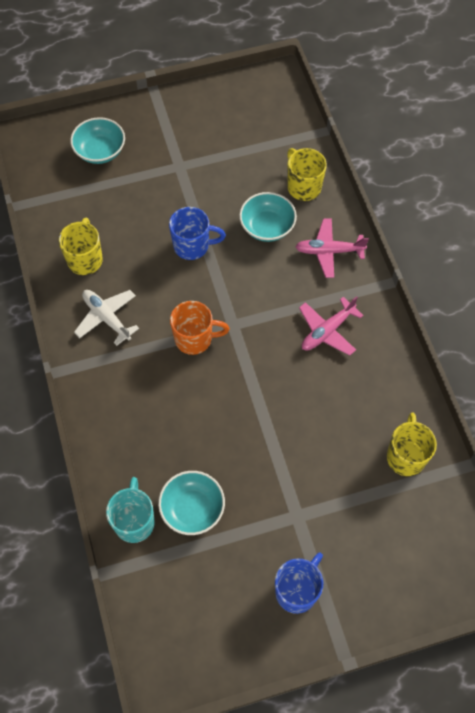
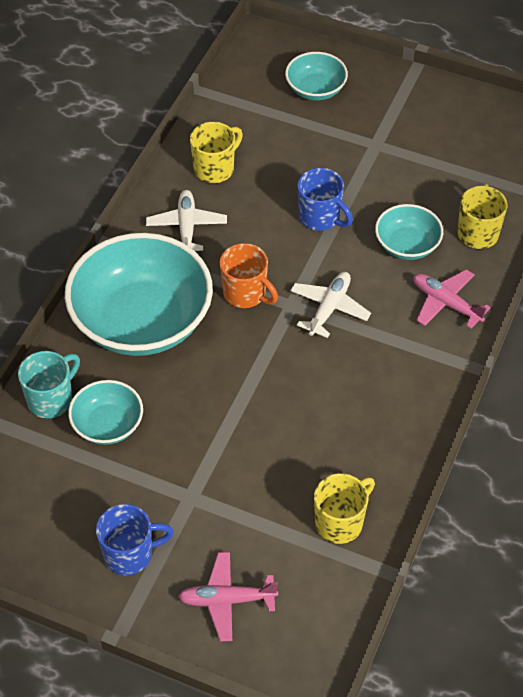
camera: 40 degrees right, 10 degrees down
(142, 412) = (142, 321): none -> turquoise bowl
(259, 309) = (329, 308): none -> white plane
(327, 331) = (374, 368): pink plane -> pink plane (226, 600)

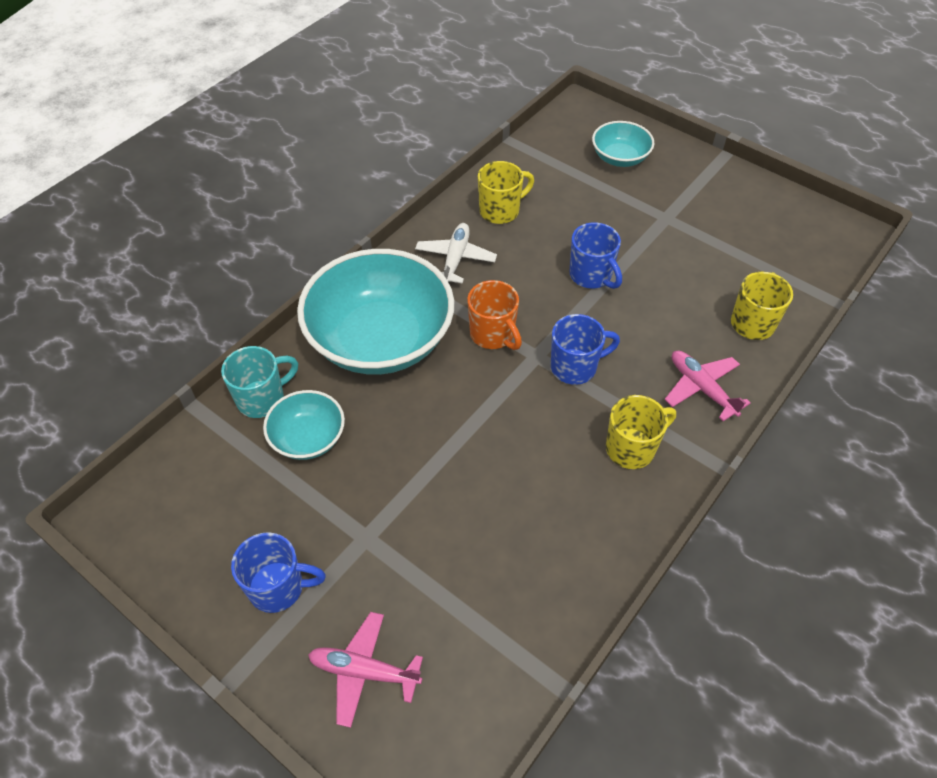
camera: 15 degrees right, 0 degrees up
(329, 308) = (575, 367): white plane -> blue mug
(340, 522) = (520, 609): yellow mug -> yellow mug (631, 448)
(407, 245) = (674, 320): turquoise bowl -> none

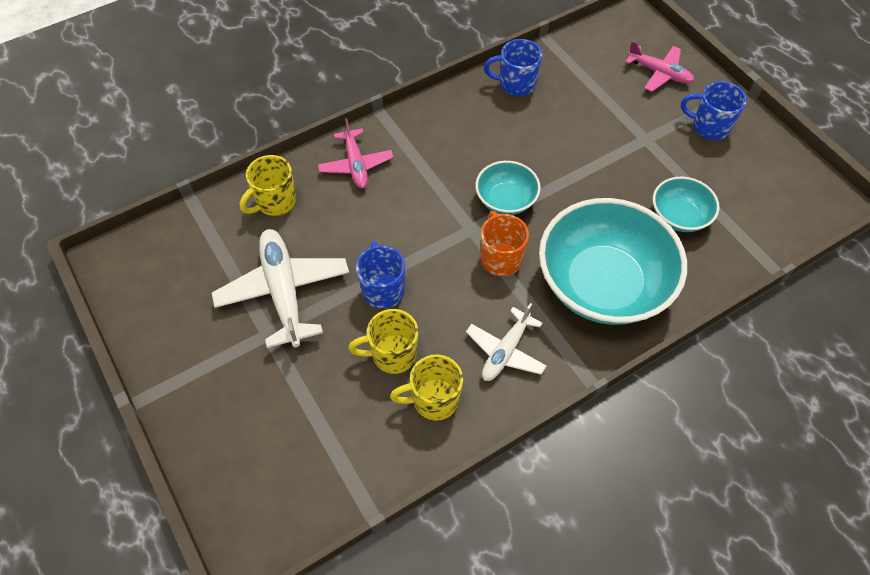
camera: 160 degrees left, 5 degrees up
(262, 399) = (716, 259): turquoise mug -> none
(575, 367) = (444, 209): blue mug -> blue mug (516, 84)
(620, 158) = (259, 436): turquoise bowl -> turquoise bowl (506, 200)
(631, 448) = (435, 140): yellow mug -> yellow mug (392, 355)
(678, 250) = (283, 291): none -> white plane

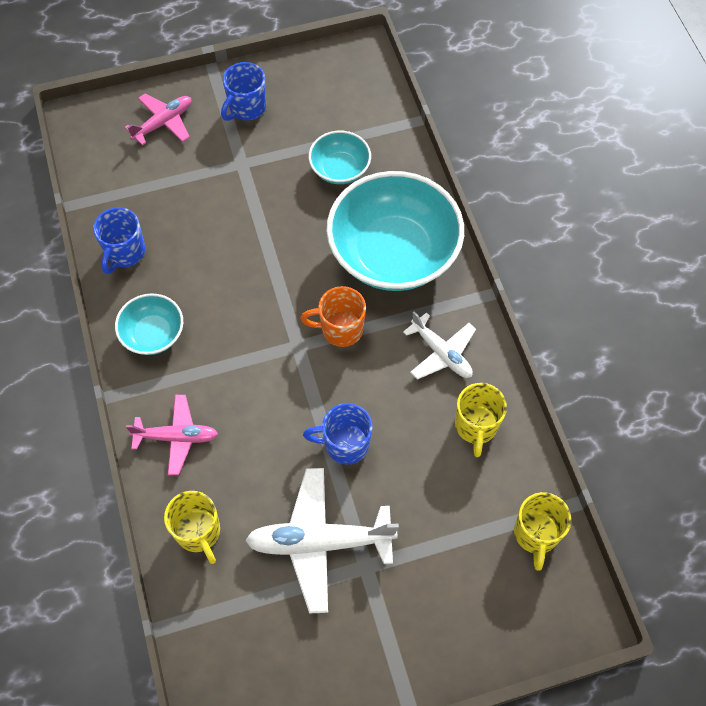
camera: 75 degrees left, 5 degrees up
(392, 355) = (420, 452): yellow mug -> yellow mug (536, 534)
(506, 200) = (273, 305): turquoise bowl -> turquoise bowl (153, 334)

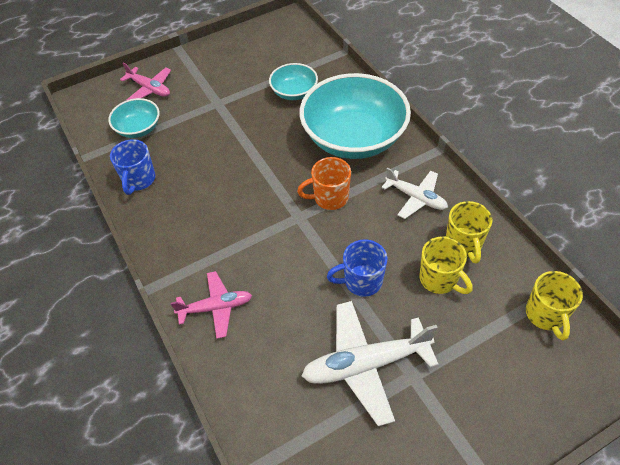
camera: 10 degrees left, 10 degrees down
(153, 334) = (176, 233): turquoise bowl -> turquoise bowl (138, 128)
(163, 123) = (150, 89): pink plane -> pink plane turned 90 degrees clockwise
(198, 532) = (256, 381): yellow mug -> yellow mug (439, 279)
(246, 108) = (211, 68): blue mug -> none

